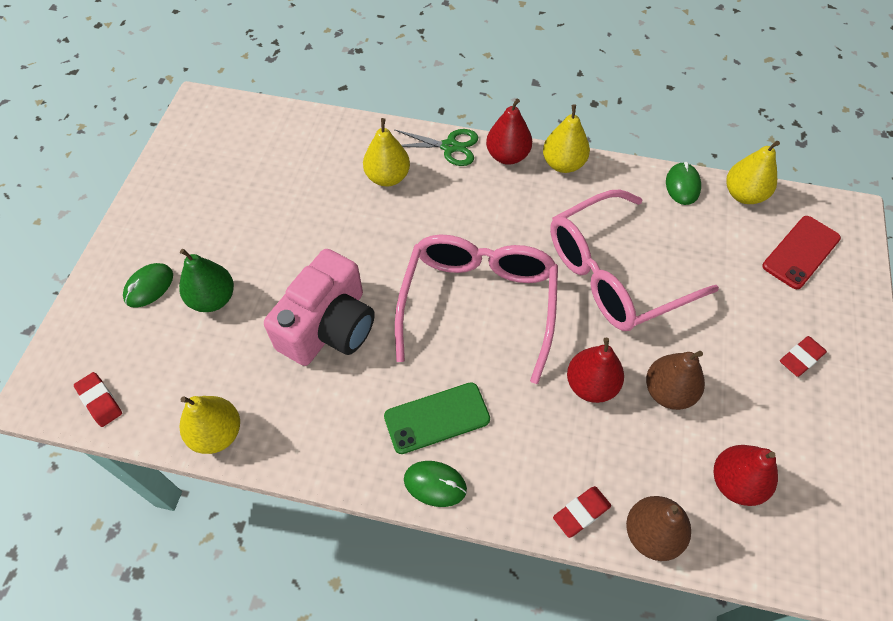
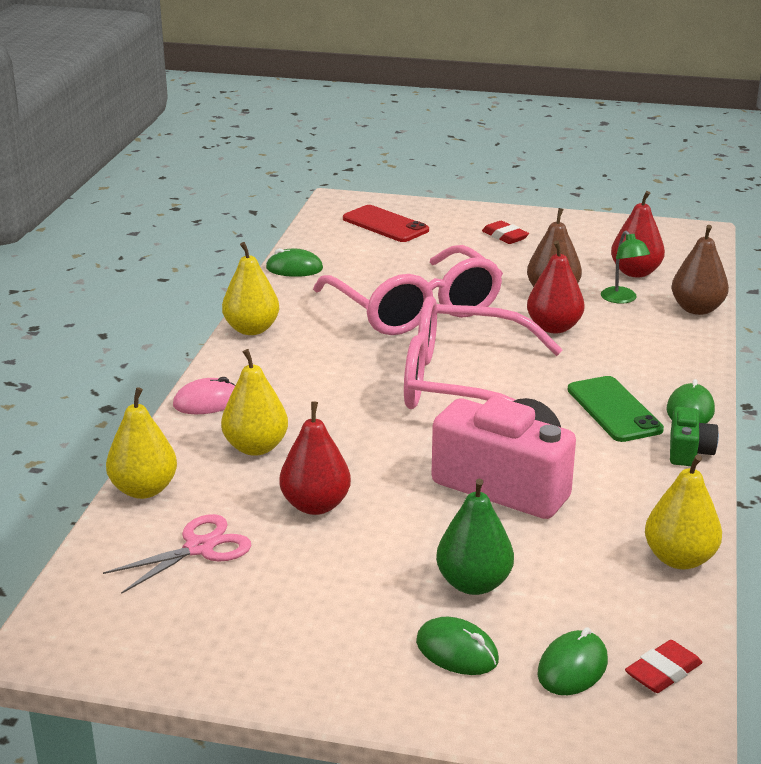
camera: 90 degrees left, 30 degrees down
(118, 348) = (572, 667): none -> green mouse
(275, 158) = (199, 548): none -> pink scissors
(365, 469) = (689, 451): none -> green camera
(449, 147) = (207, 402): green scissors -> pink mouse
(507, 156) = (231, 363): red pear -> red pear (315, 505)
(581, 512) = (690, 338): red eraser -> none
(664, 458) = (622, 299): none -> green lamp
(743, 194) = (310, 241): yellow pear -> yellow pear (144, 490)

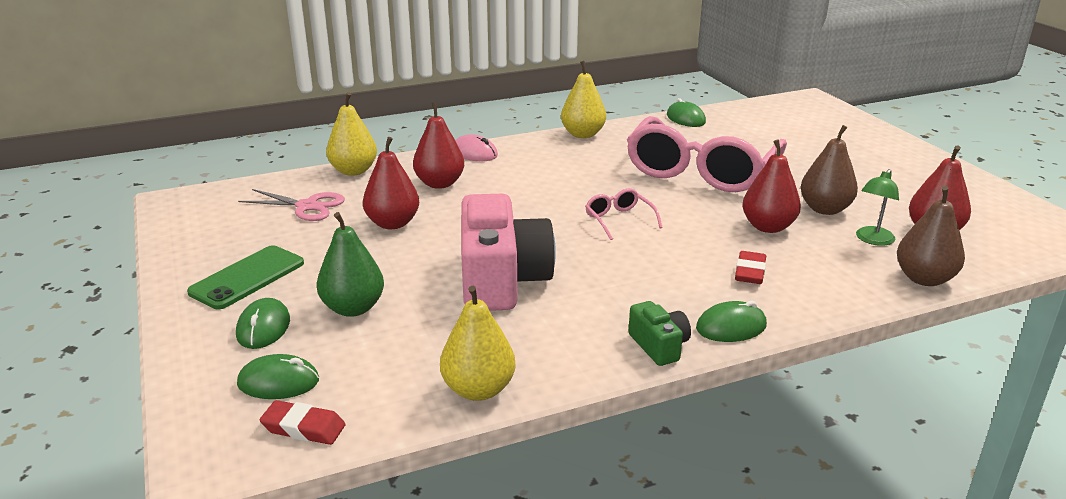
camera: 55 degrees right, 0 degrees up
(256, 447) = (439, 183): yellow pear -> red pear
(385, 224) = (807, 122): red phone -> none
(461, 384) = (619, 220): pink glasses -> pink glasses, size x0.40
(505, 236) = (880, 164): red eraser -> red eraser (750, 272)
(614, 410) = (676, 291): green phone -> green phone (247, 277)
(689, 451) = (659, 346): green camera -> green camera turned 90 degrees counterclockwise

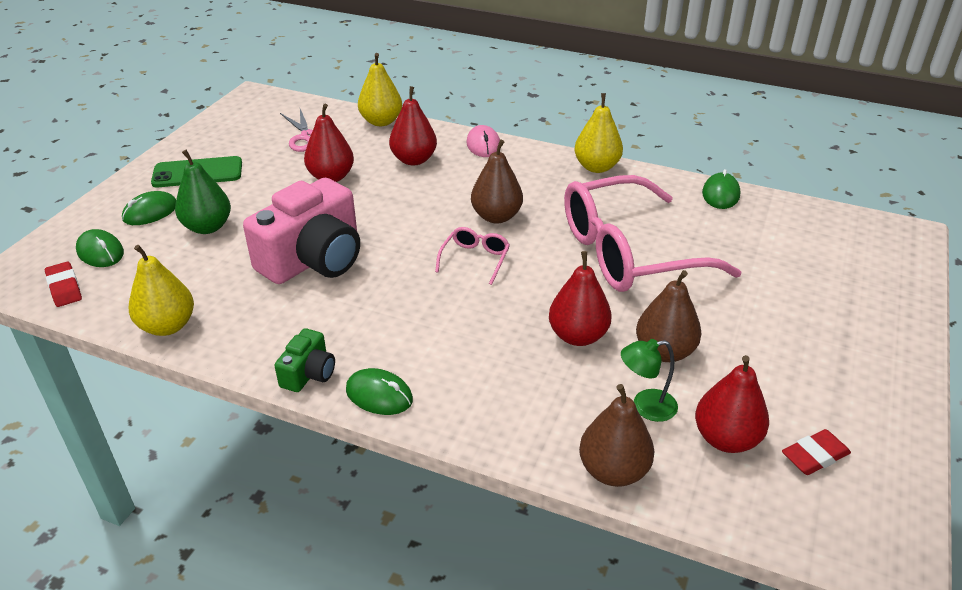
camera: 45 degrees right, 10 degrees up
(579, 190) = (496, 216): none -> brown pear
(750, 272) = (481, 363): red eraser -> red eraser (814, 456)

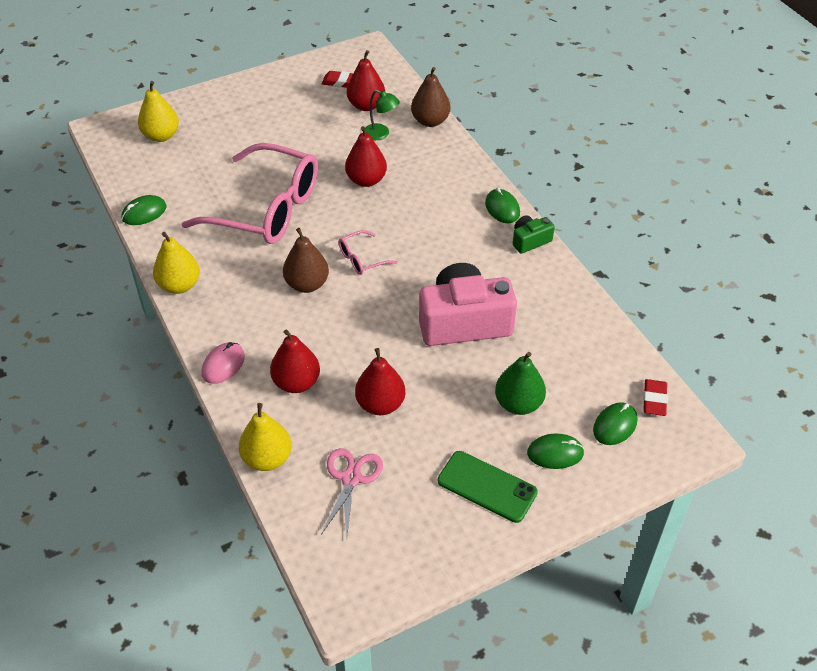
camera: 140 degrees left, 10 degrees up
(100, 252) = (615, 425): green mouse -> green mouse turned 45 degrees clockwise
(167, 326) = (595, 321): yellow pear -> yellow pear (161, 136)
(664, 352) = (335, 149): brown pear -> none

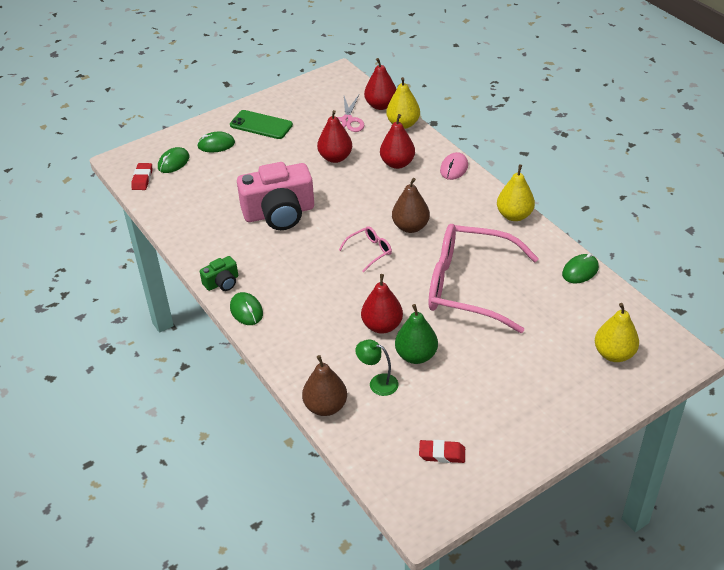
camera: 175 degrees right, 5 degrees down
(366, 105) = (403, 421): red pear -> red pear (381, 105)
(518, 404) = (239, 167): green pear -> green pear (416, 355)

